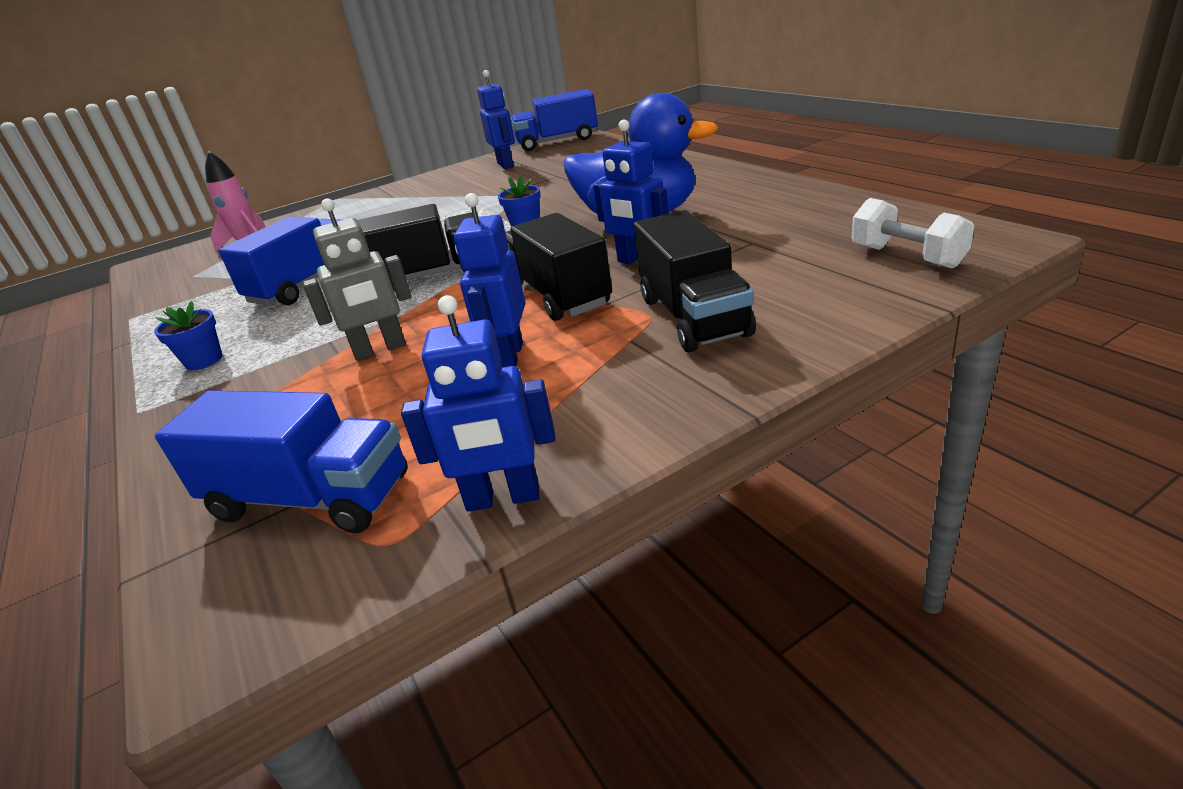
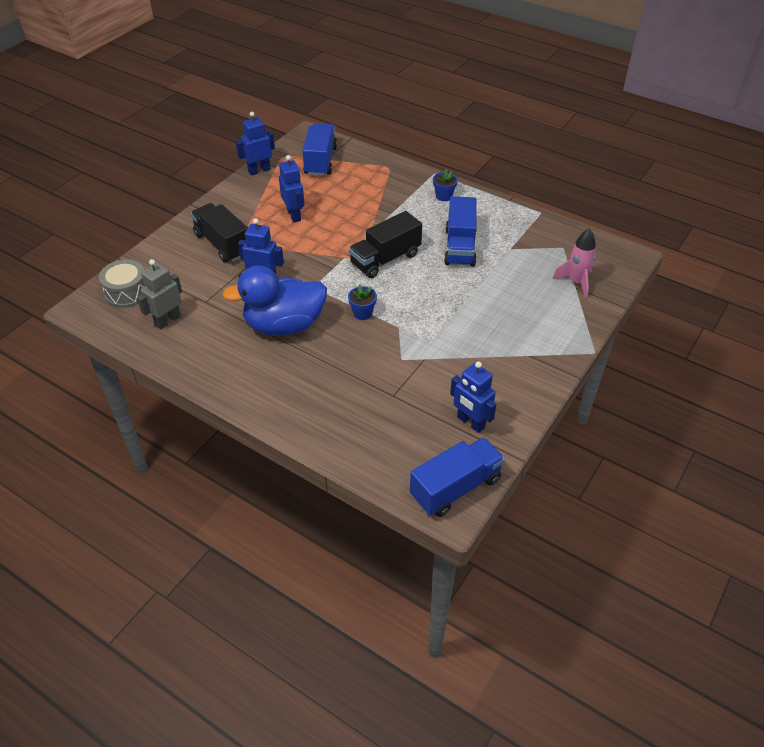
camera: 150 degrees right, 15 degrees up
(310, 498) = (320, 161): blue truck -> blue truck turned 105 degrees clockwise
(380, 350) = (358, 211): grey robot -> grey robot (167, 320)
(558, 295) = (295, 251): black truck -> none
(907, 257) = (127, 292): white dumbbell -> grey drum

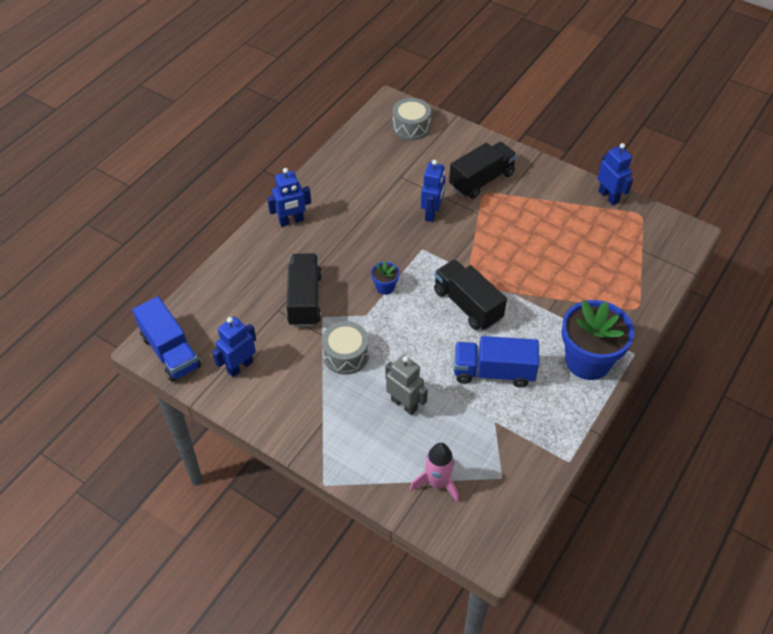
camera: 90 degrees right, 5 degrees up
(167, 320) = (376, 156): grey robot -> grey robot (404, 404)
(284, 325) = (369, 231): blue duck -> none
(294, 215) = (534, 229): blue robot -> blue robot (291, 221)
(320, 161) = (637, 246): blue truck -> none
(378, 374) = (305, 300): none -> black truck
(444, 196) = (588, 361): blue flower pot -> blue flower pot, size x2.30
(449, 340) = (346, 355): none -> grey drum

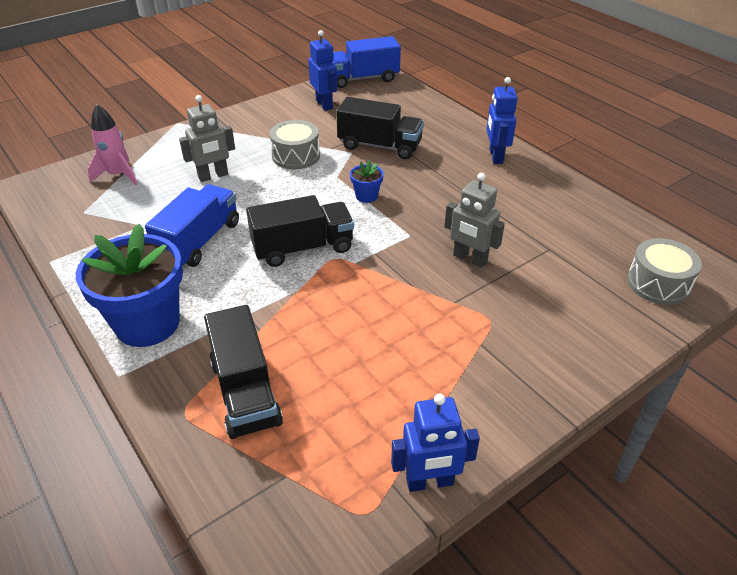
camera: 110 degrees right, 10 degrees down
(432, 213) = (469, 259): blue robot -> grey robot
(481, 180) = (520, 325): black truck -> black truck (245, 392)

